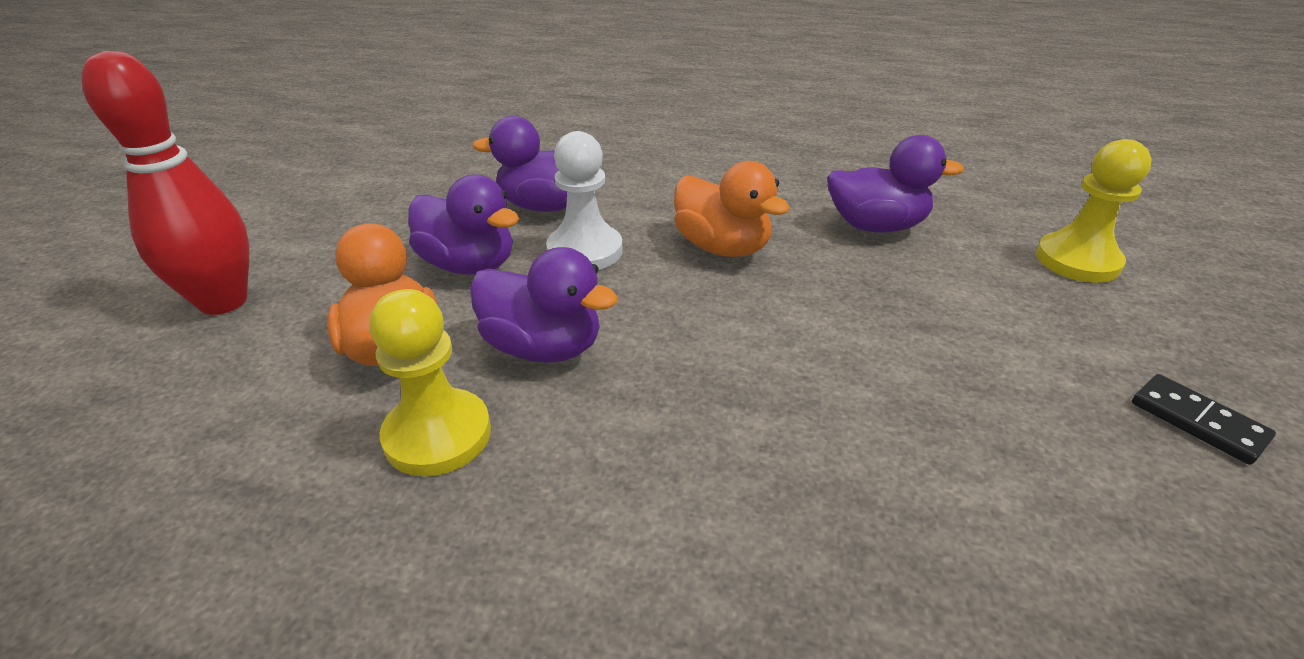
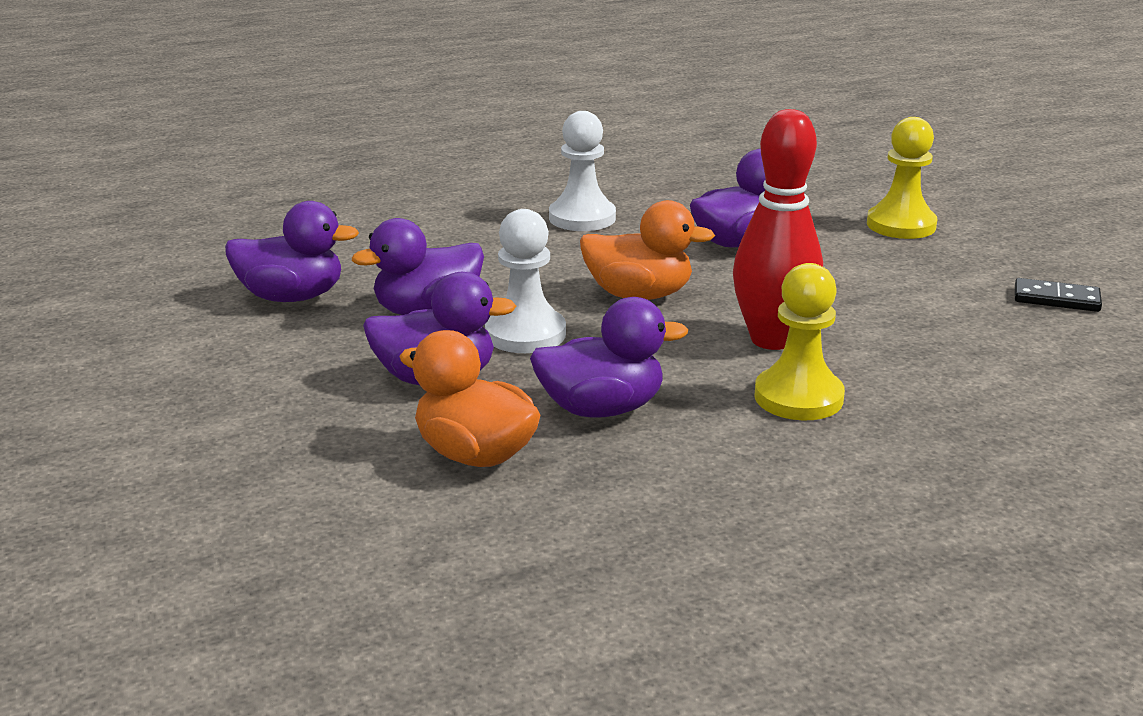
camera: 35 degrees left, 10 degrees down
(223, 301) = (235, 487): red bowling pin -> red bowling pin (772, 340)
(438, 435) = (610, 487): yellow pawn -> yellow pawn (798, 397)
(479, 165) = (292, 297): none -> purple duck
(766, 164) = (582, 218): none -> white pawn

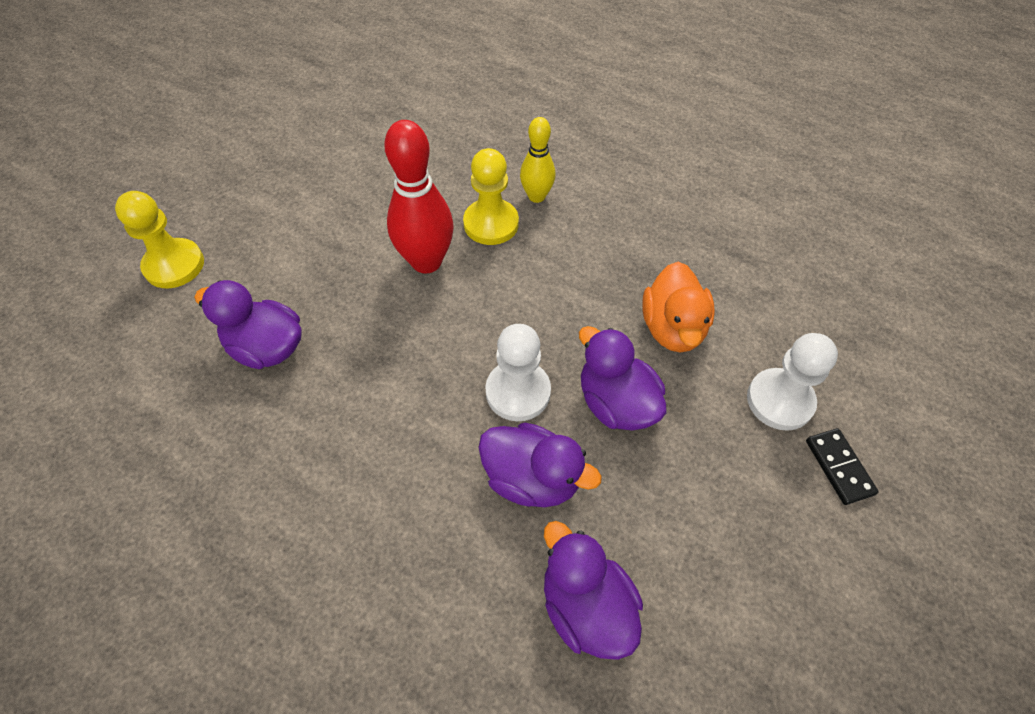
camera: 125 degrees left, 30 degrees up
(582, 218) = (269, 487): white pawn -> white pawn (779, 400)
(601, 409) = (576, 299): purple duck -> none
(639, 295) = (407, 360): orange duck -> none
(823, 448) = (536, 196): none -> yellow bowling pin
(1056, 299) = (274, 160): black domino -> black domino (839, 467)

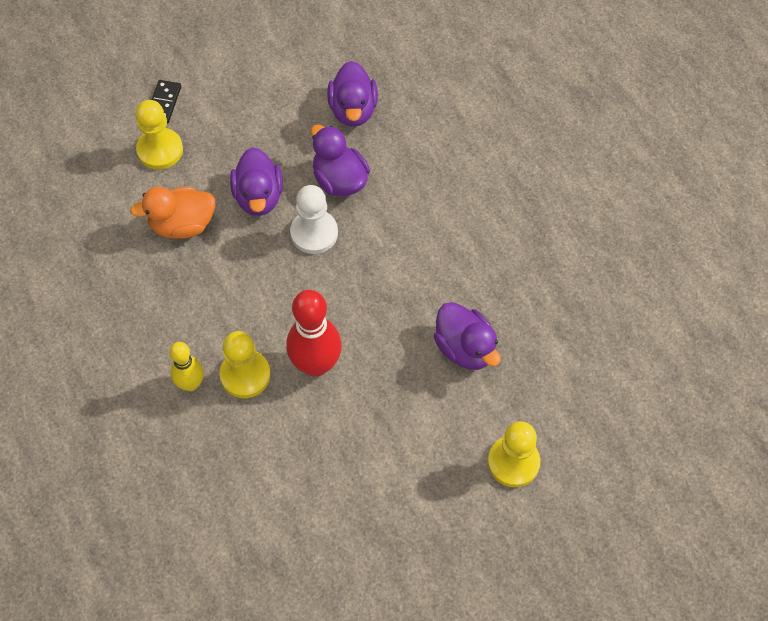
camera: 150 degrees left, 5 degrees up
(672, 328) = (182, 225): orange duck -> orange duck turned 135 degrees counterclockwise
(779, 400) = (160, 150): white pawn -> yellow pawn

